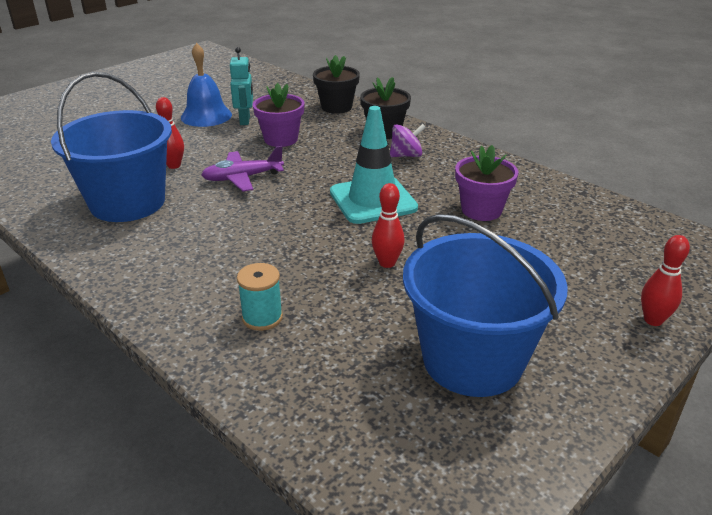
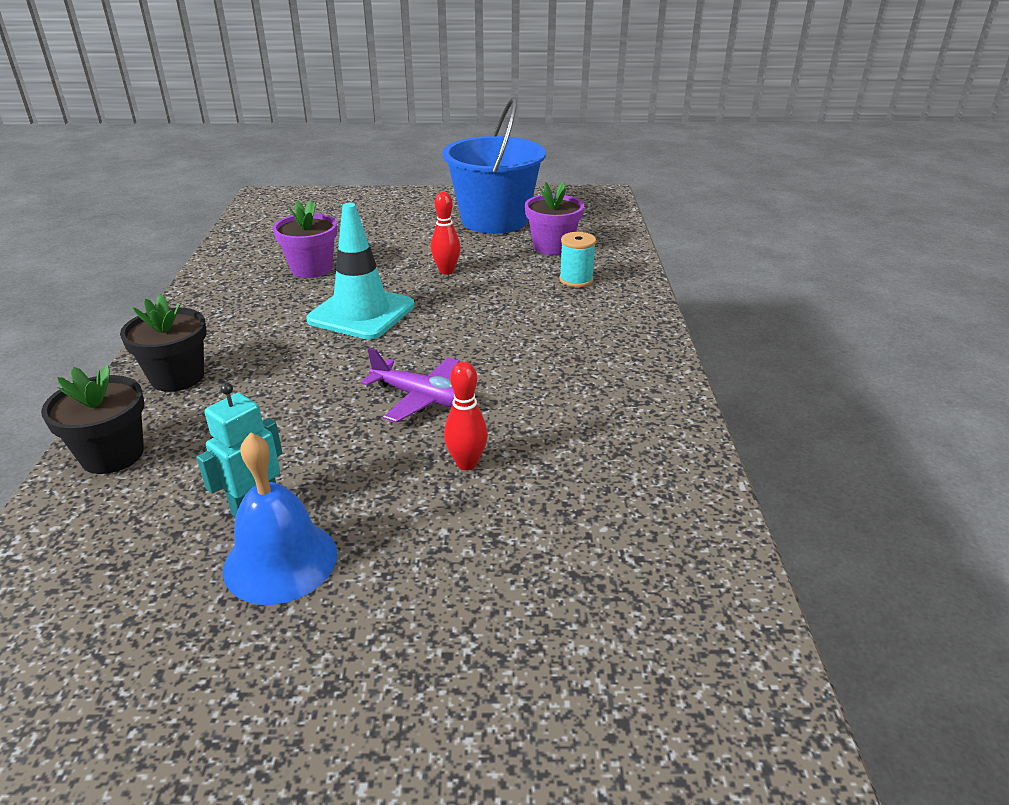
camera: 135 degrees left, 0 degrees up
(128, 203) = (578, 430): blue bucket -> none
(281, 139) = (287, 434): purple flower pot -> purple flower pot (552, 247)
(406, 155) = (236, 337): purple spinning top -> none
(653, 320) = (379, 196): red bowling pin -> none

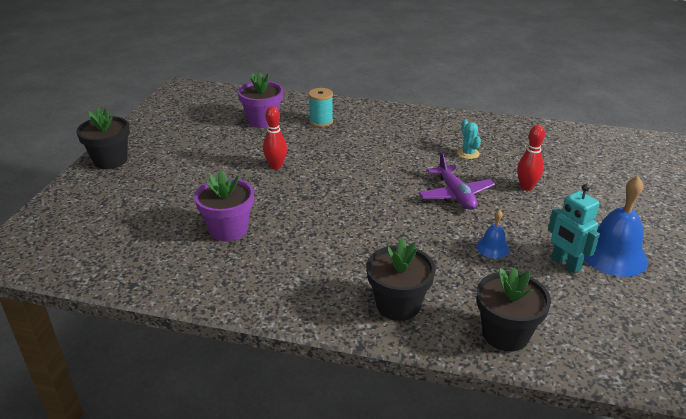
camera: 75 degrees left, 0 degrees up
(292, 437) = (492, 248): none -> blue bell
(361, 313) = (327, 209): turquoise traffic cone -> none
(422, 398) = (455, 194): purple plane -> purple plane turned 120 degrees clockwise
(423, 197) = (110, 160): none -> black flower pot
(494, 220) = (195, 135): blue bucket -> none
(550, 401) = (468, 153): none -> turquoise cactus

